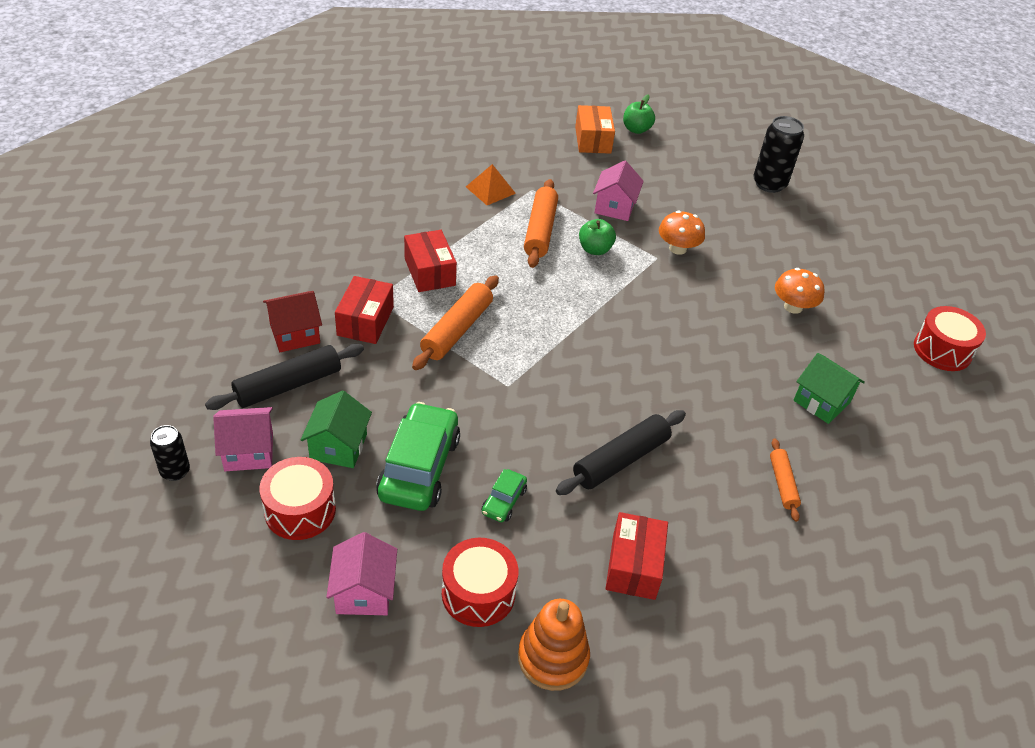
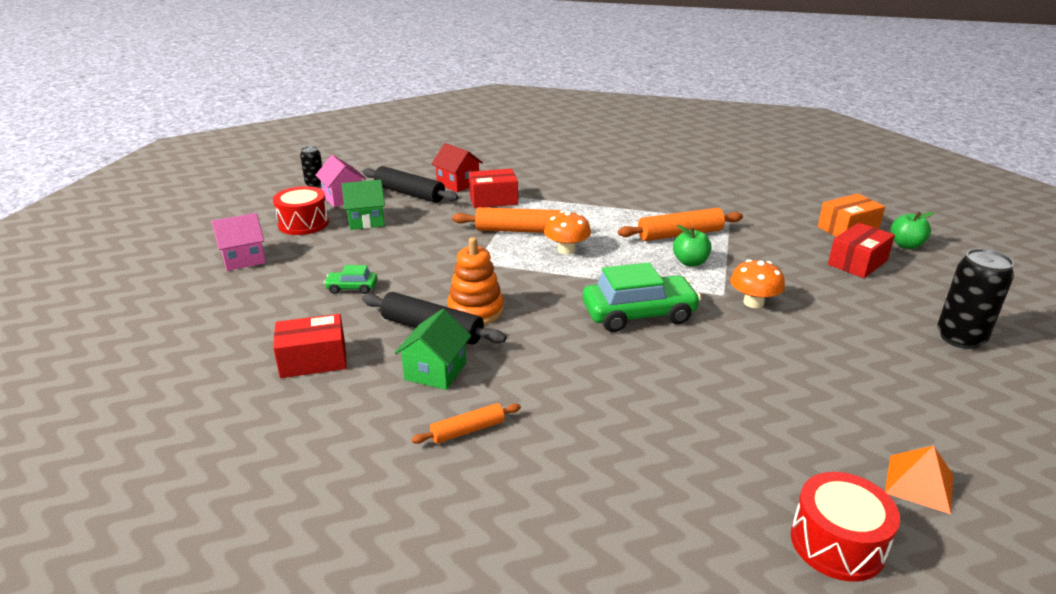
camera: 70 degrees right, 15 degrees down
(419, 467) = (365, 250): green car -> green car (639, 314)
(429, 272) = (571, 207): red box -> red box (857, 263)
(478, 593) = (257, 298): red drum -> none
(490, 190) = (701, 205): orange pyramid -> orange pyramid (919, 483)
(553, 657) = (206, 341): orange stacking toy -> orange stacking toy (475, 310)
(614, 207) = (765, 259): pink house -> none
(793, 307) = (758, 392): orange mushroom -> orange mushroom (566, 250)
(821, 402) = (619, 439): green house -> green house (435, 371)

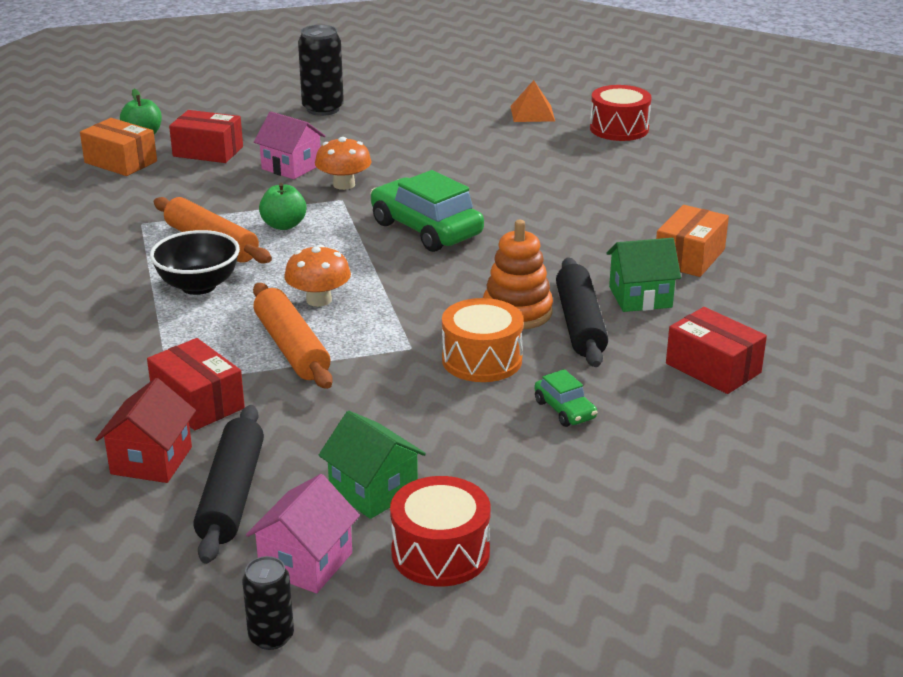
camera: 120 degrees left, 0 degrees up
(243, 259) = (601, 546): pink house -> pink house (291, 167)
(436, 280) = (482, 360): none -> orange drum
(468, 430) = (689, 257): orange rolling pin -> orange box
(621, 220) = (198, 286): none -> black bowl

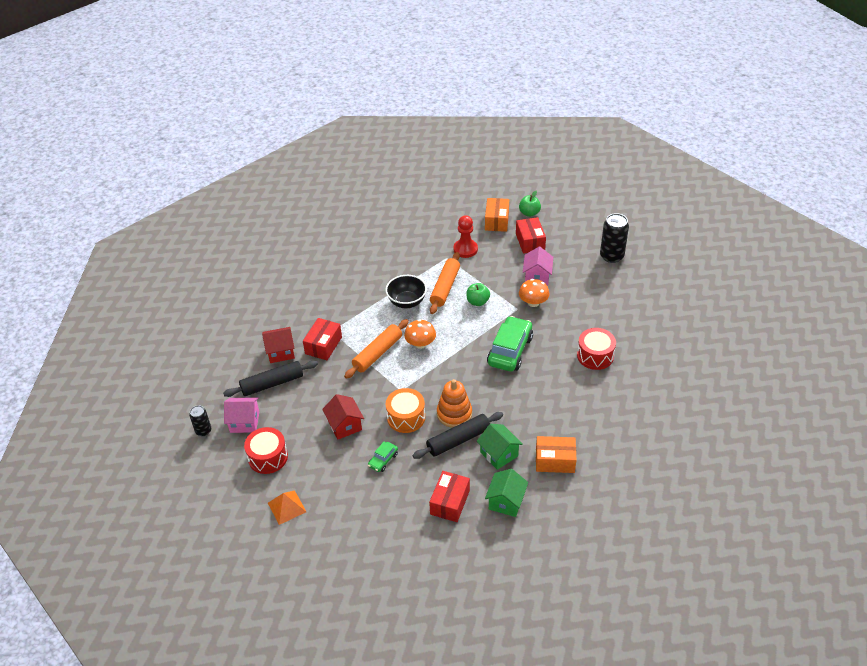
camera: 65 degrees right, 15 degrees up
(146, 202) = (465, 249): none -> red pawn
(373, 491) = (295, 422): green house -> green house (506, 502)
(440, 431) = (345, 425): none -> red house
(532, 113) = (680, 337): orange pyramid -> orange pyramid (286, 507)
(619, 129) = (692, 380): red drum -> red drum (595, 356)

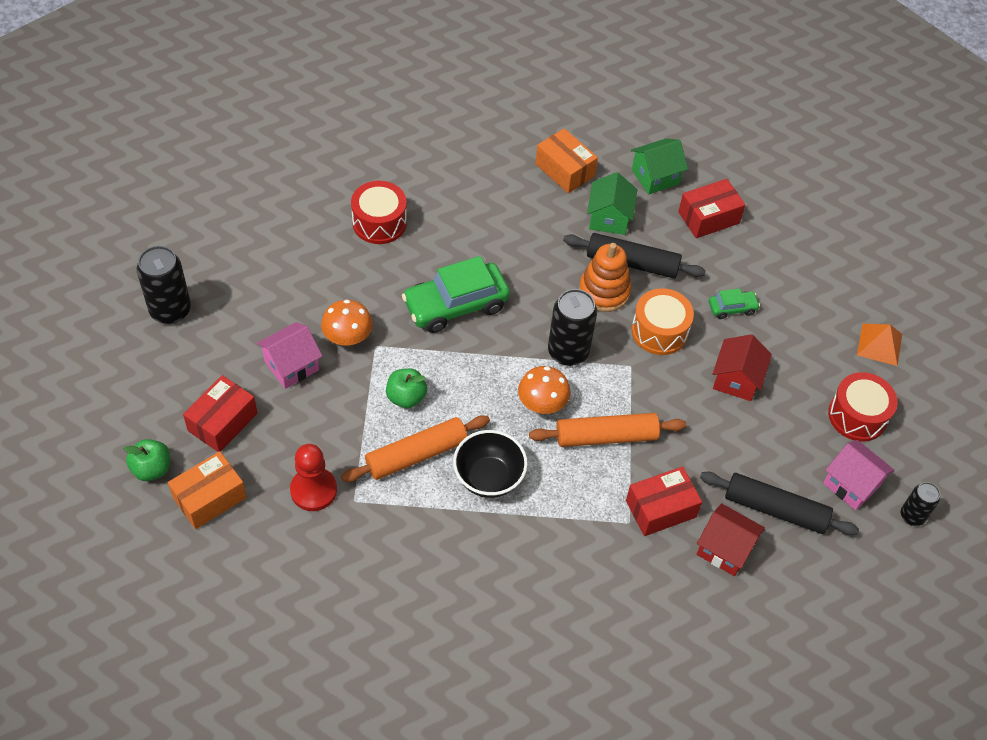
camera: 140 degrees left, 10 degrees up
(436, 373) = (568, 352): none -> black can

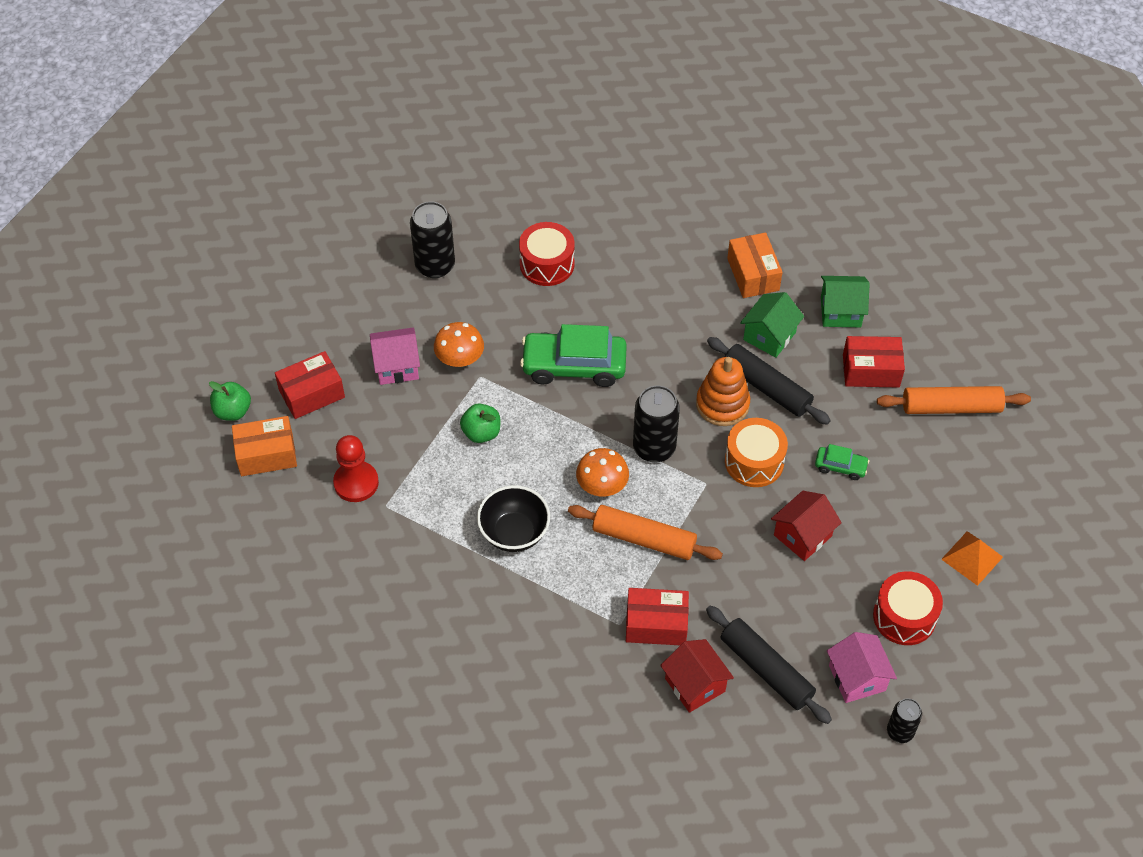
camera: 30 degrees right, 0 degrees up
(170, 310) = (320, 279): black can -> black can (435, 265)
(416, 455) = (462, 487): orange rolling pin -> orange rolling pin (951, 407)

